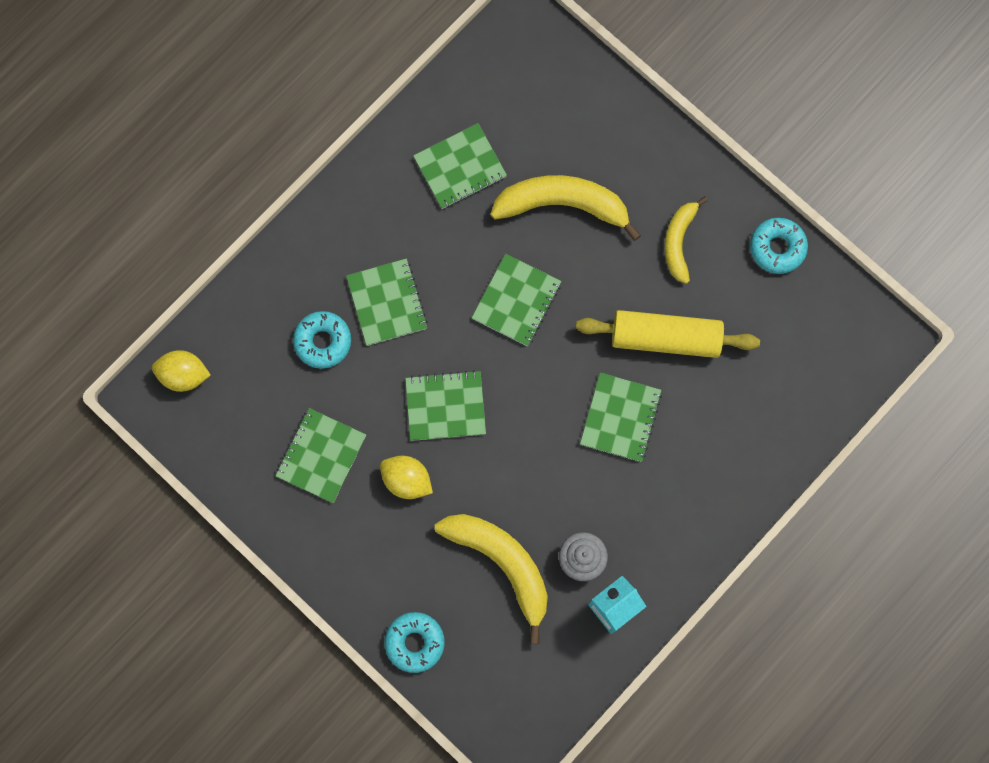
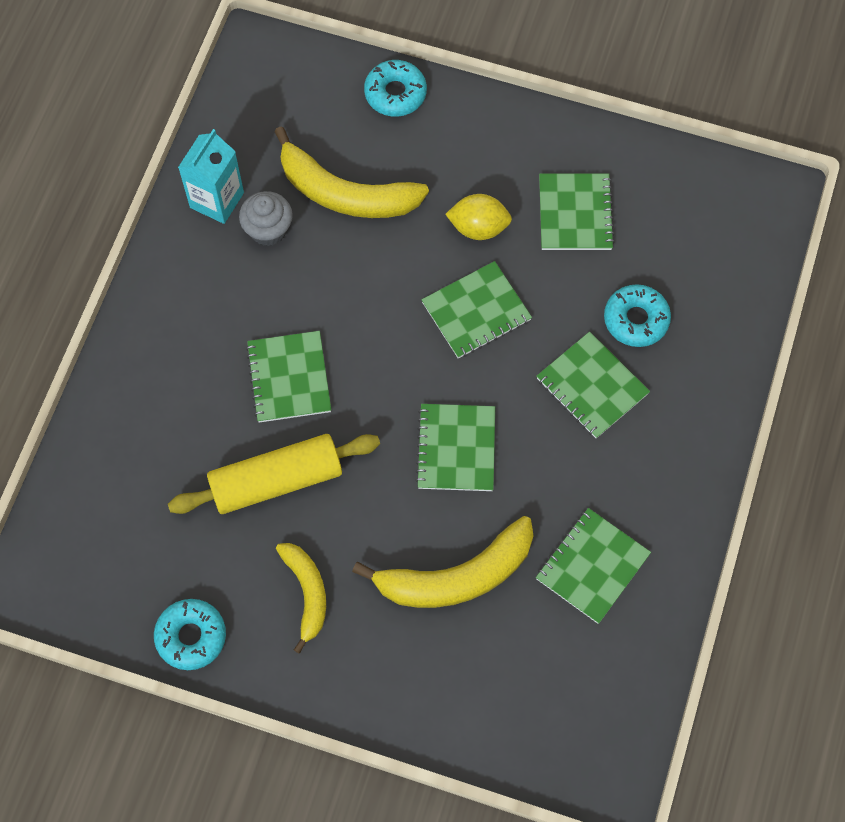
camera: 155 degrees right, 10 degrees down
(184, 375) = (754, 229): yellow lemon -> none

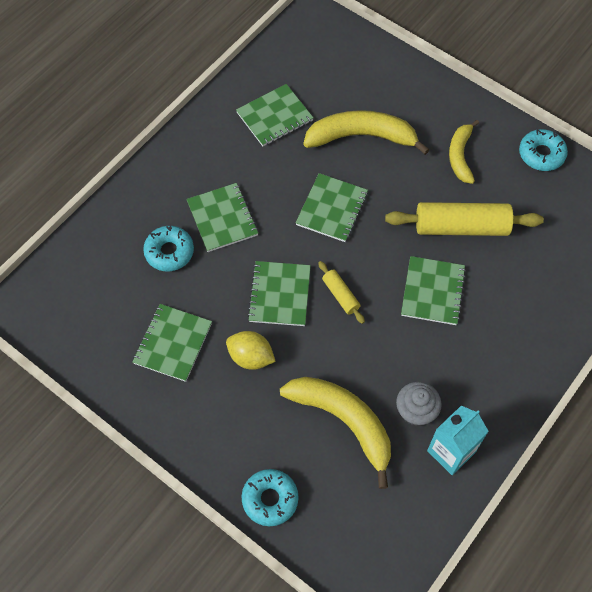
camera: 160 degrees left, 5 degrees down
(402, 335) = (340, 295): none -> yellow rolling pin
(476, 311) = (279, 294): green notebook -> green notebook turned 75 degrees counterclockwise

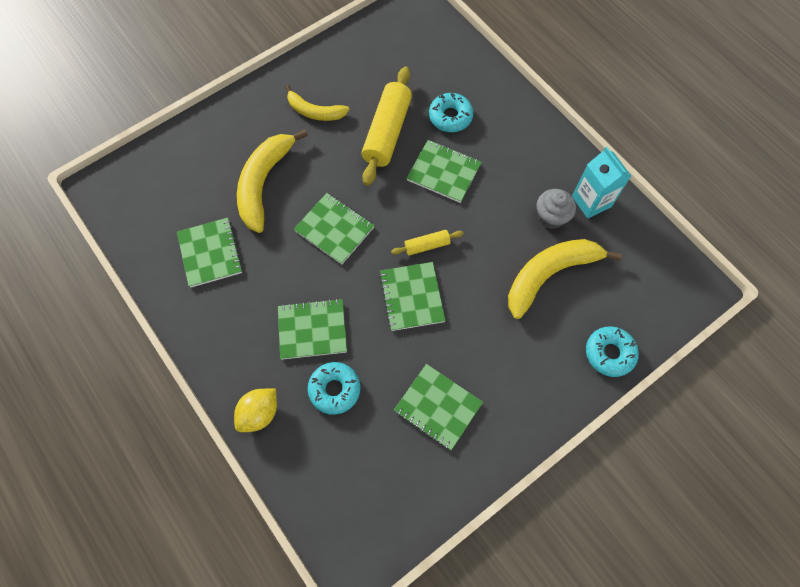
camera: 75 degrees left, 5 degrees up
(251, 357) = (470, 338): yellow lemon -> yellow lemon (259, 413)
(279, 294) = (412, 297): green notebook -> green notebook turned 60 degrees clockwise
(541, 154) = (335, 53): turquoise donut -> turquoise donut (450, 117)

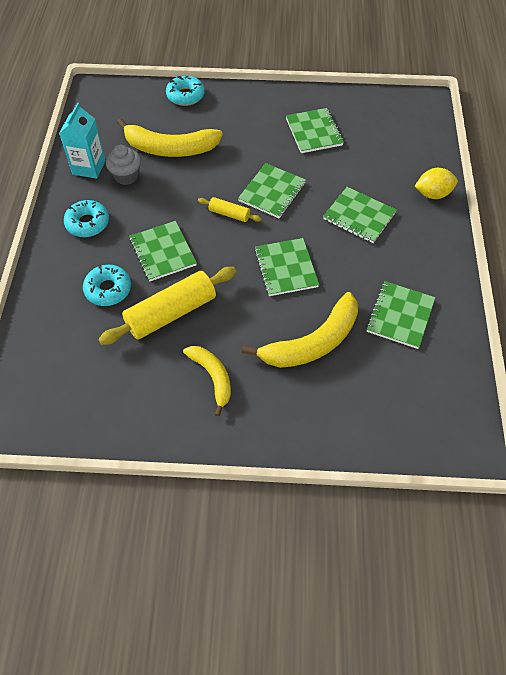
camera: 140 degrees left, 10 degrees down
(334, 389) = (371, 177): turquoise donut -> turquoise donut (87, 223)

